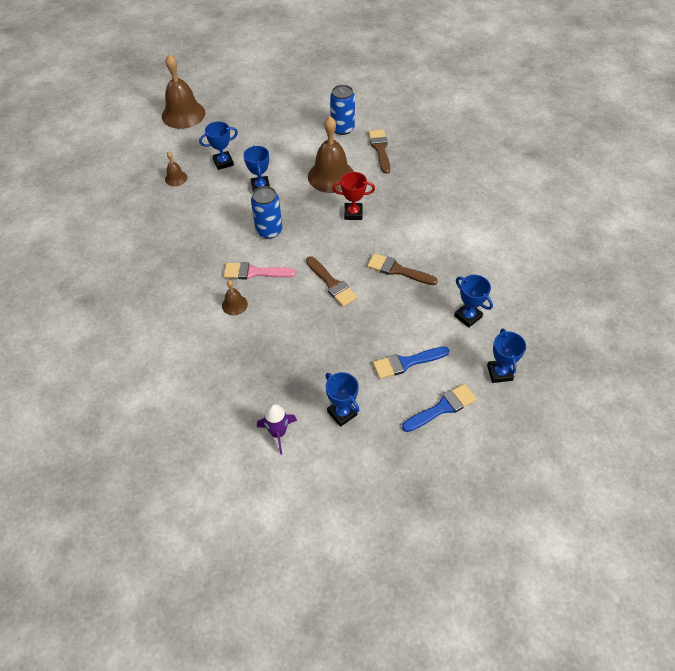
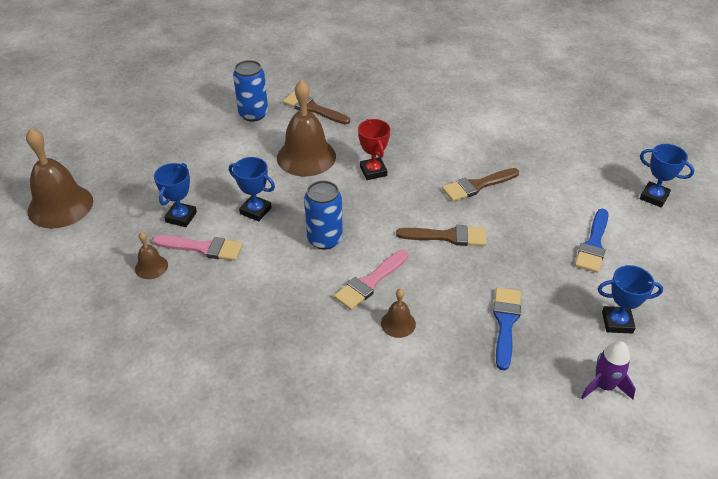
camera: 50 degrees left, 10 degrees down
(209, 187) = (203, 248): none -> pink brush
(353, 213) = (373, 171): red trophy -> red trophy turned 60 degrees counterclockwise
(442, 408) = (664, 252): blue brush -> blue brush (505, 323)
(468, 316) = (574, 177): blue trophy -> none

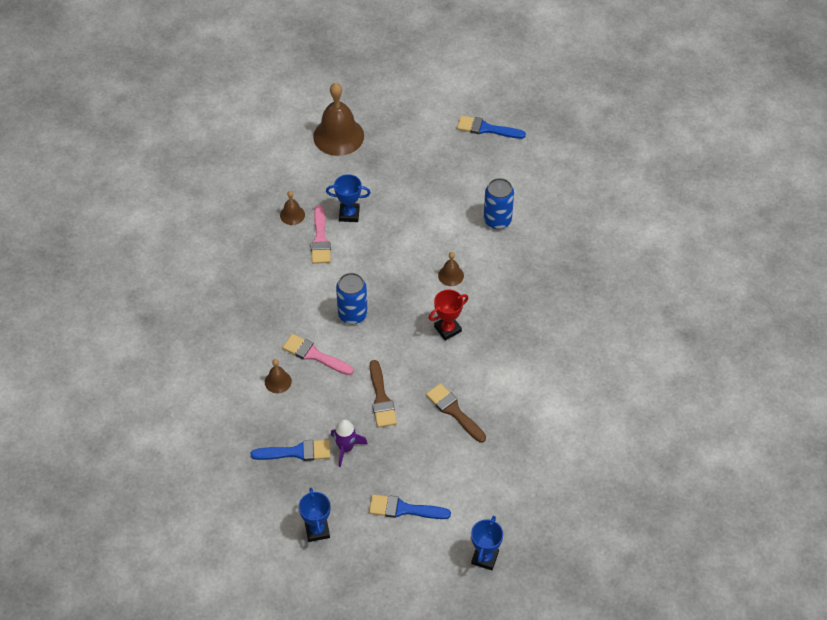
camera: 75 degrees right, 10 degrees up
(134, 99) = (486, 129): none -> blue brush
(255, 211) = (371, 259): blue trophy -> none
(306, 157) = (451, 275): brown bell -> brown bell, size x0.47
(313, 109) = (522, 262): brown brush -> none
(604, 386) = (251, 523): purple rocket -> purple rocket (346, 448)

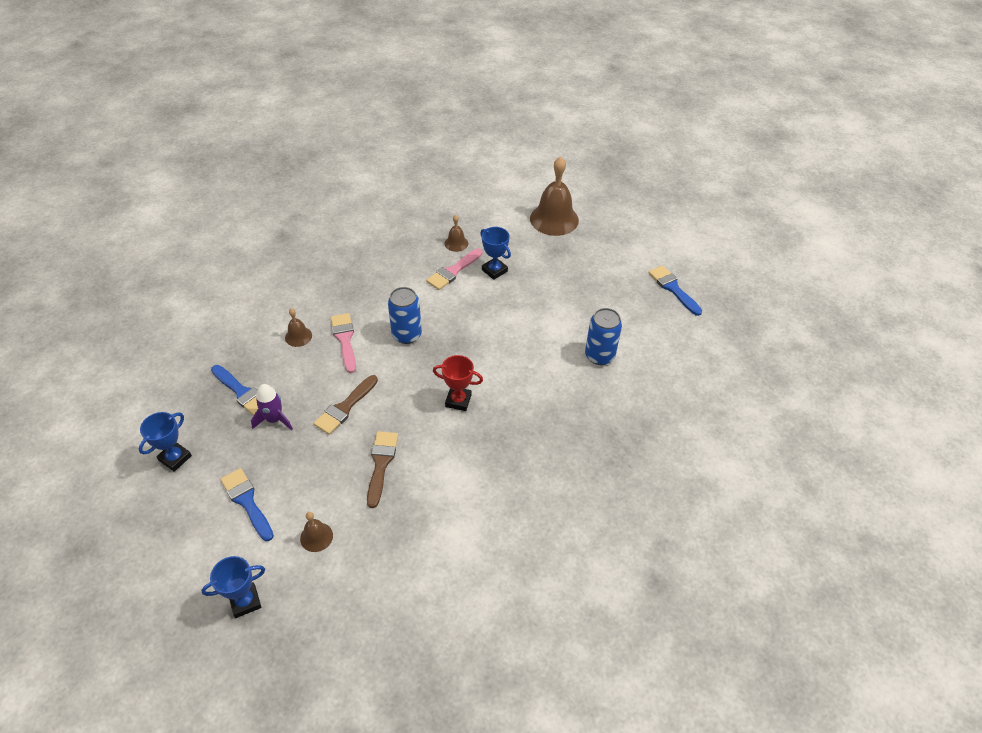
camera: 45 degrees right, 5 degrees down
(451, 275) = (511, 365): brown bell -> brown bell (316, 537)

